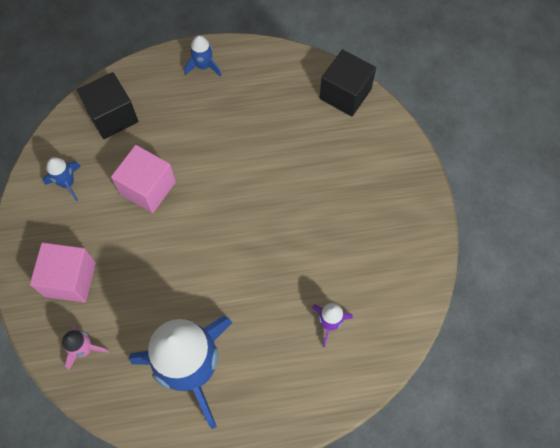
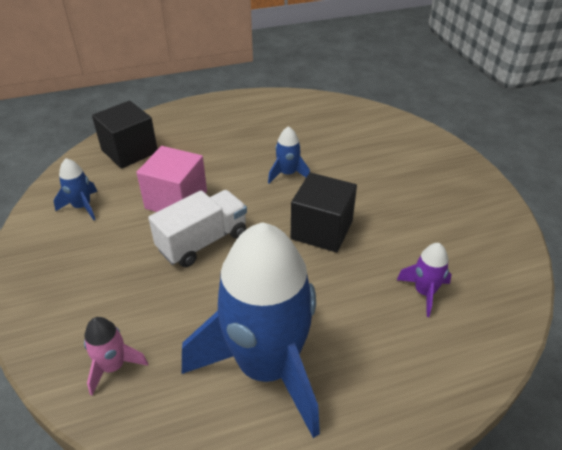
camera: 10 degrees left, 25 degrees down
(70, 279) = (89, 293): pink cube -> none
(164, 240) = (203, 242): none -> white truck
(203, 66) = (218, 110): blue rocket -> blue rocket (287, 174)
(345, 94) = (361, 114): black cube -> black cube (322, 230)

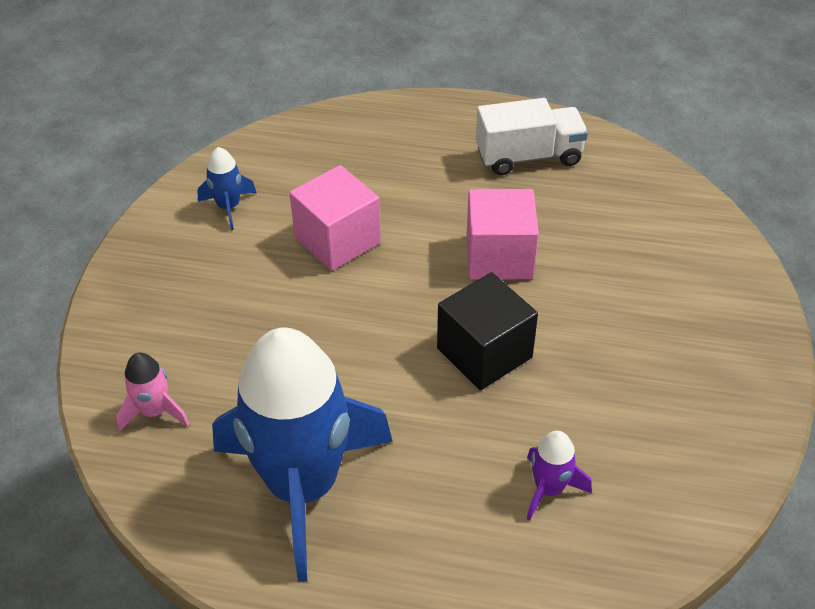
camera: 30 degrees right, 5 degrees up
(129, 151) = (325, 149): black cube -> none
(203, 242) = (333, 308): white truck -> white truck (528, 156)
(287, 174) = (499, 257): blue rocket -> pink cube

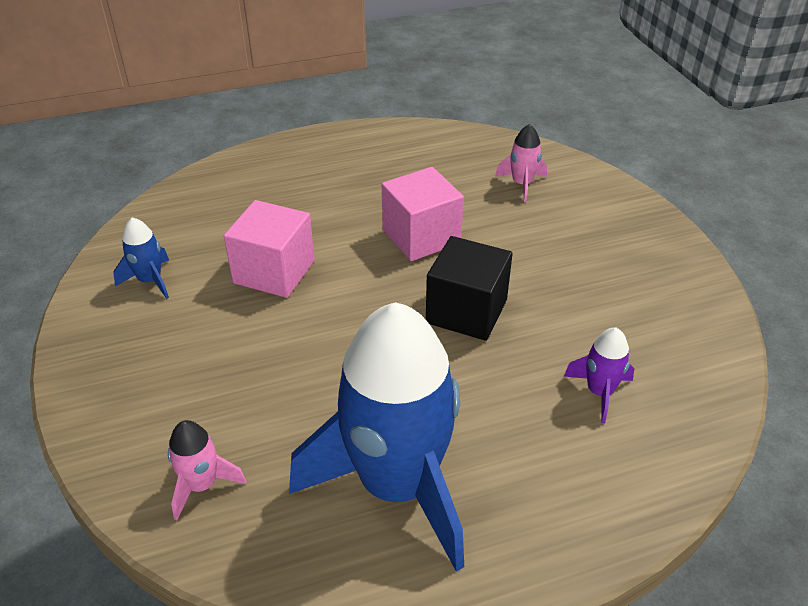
camera: 30 degrees left, 5 degrees down
(528, 156) = (387, 159): white truck -> none
(649, 237) = (522, 184): none -> pink rocket

